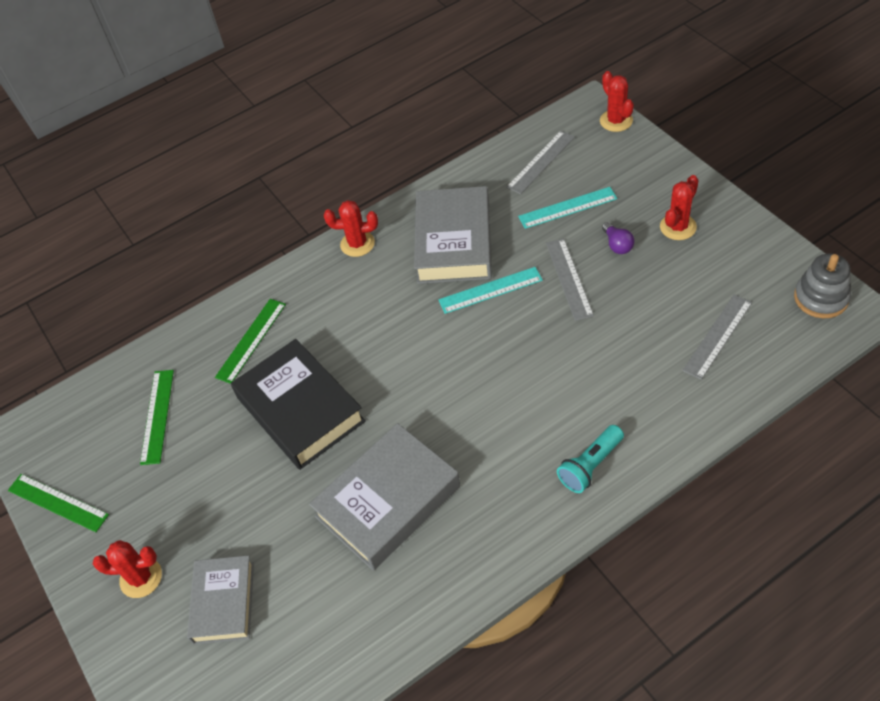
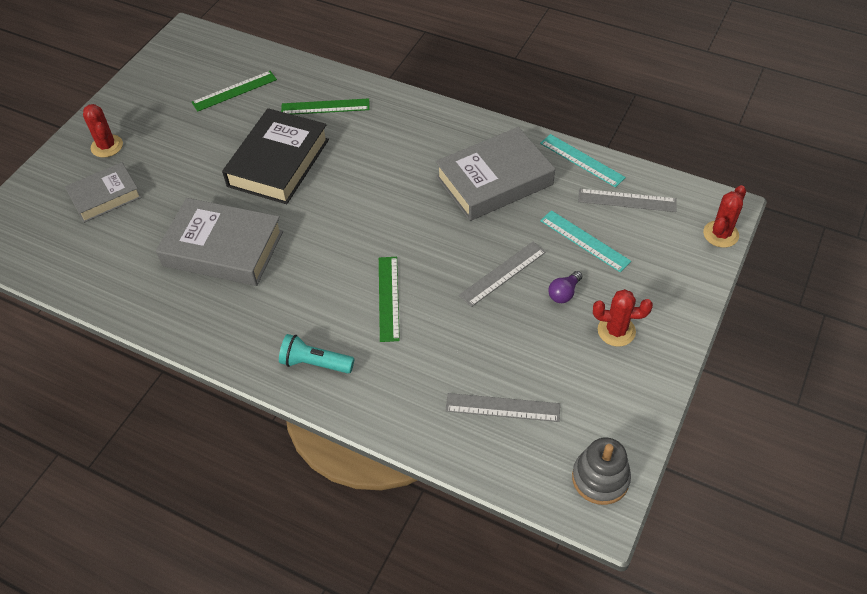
camera: 55 degrees right, 0 degrees up
(57, 503) = (145, 78): green ruler -> green ruler (388, 298)
(357, 244) = (454, 123): red cactus -> none
(490, 290) = (457, 225): turquoise ruler -> turquoise ruler (582, 160)

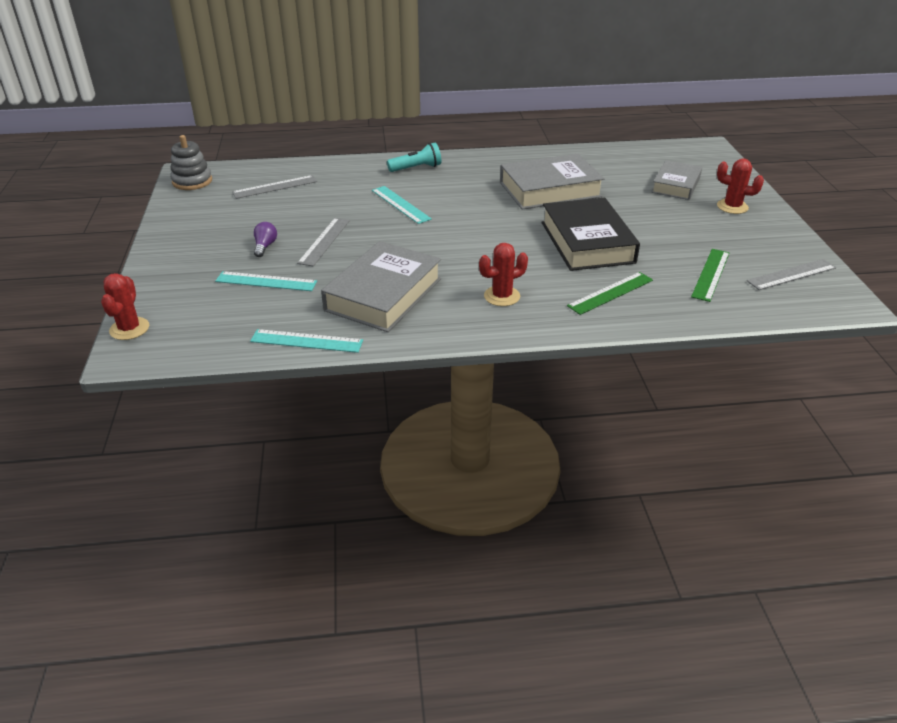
camera: 145 degrees right, 15 degrees down
(388, 298) = (401, 204): green ruler -> turquoise ruler
(616, 331) = (210, 240): red cactus -> red cactus (502, 296)
(627, 200) = (239, 323): grey ruler -> grey ruler (791, 274)

